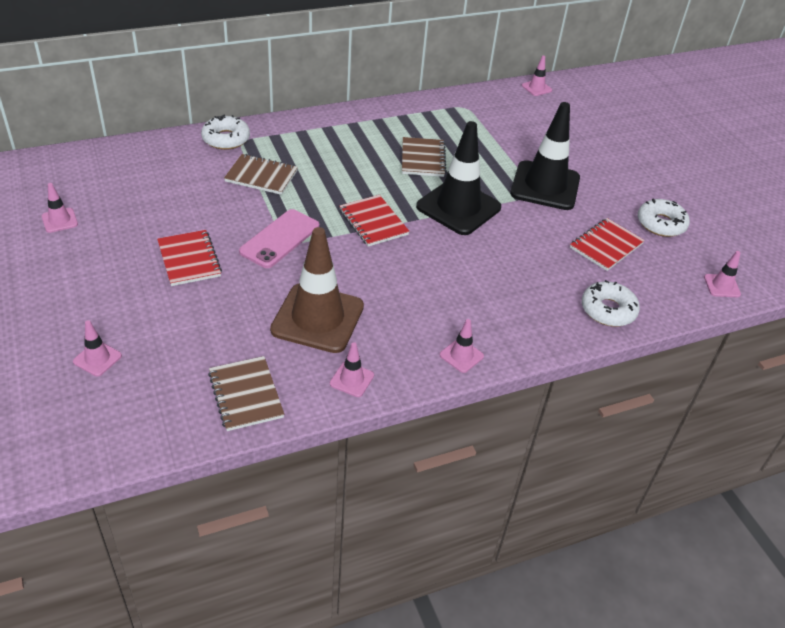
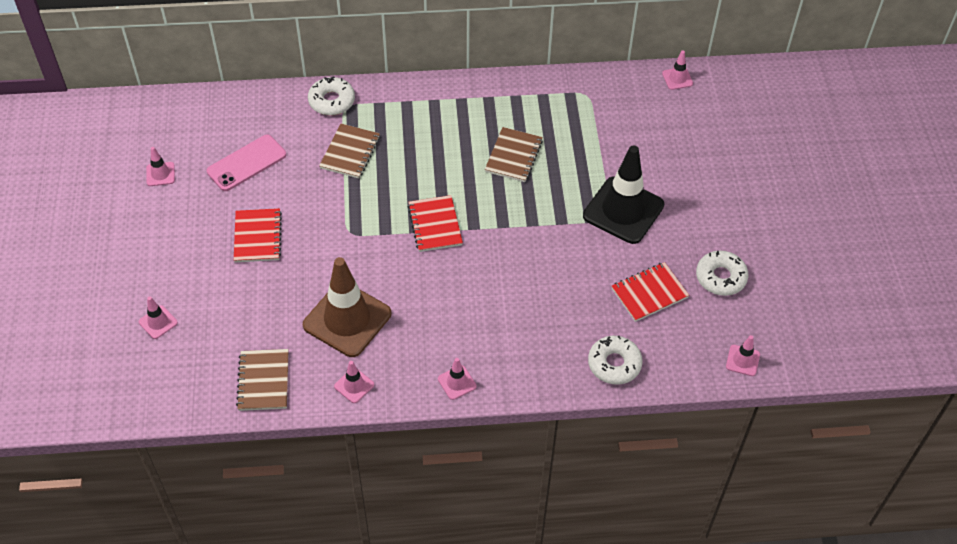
camera: 20 degrees right, 10 degrees up
(261, 176) = (350, 152): brown notebook -> brown notebook turned 75 degrees clockwise
(280, 239) = (343, 228): pink phone -> pink phone (246, 163)
(458, 207) = (524, 221): black traffic cone -> none

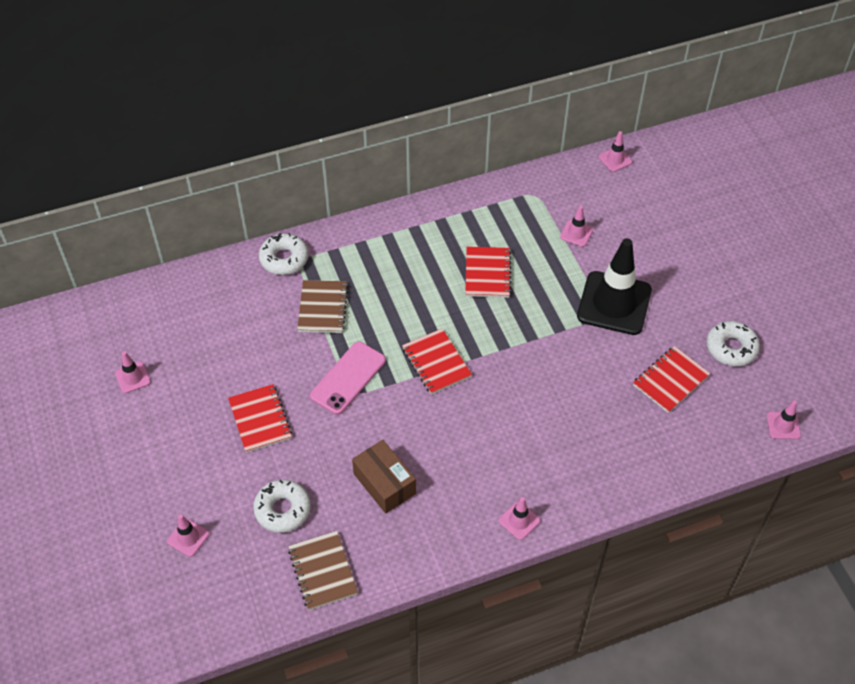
camera: 15 degrees left, 0 degrees up
(246, 163) = (220, 344): pink phone -> pink phone (348, 378)
(347, 319) = (384, 483): brown traffic cone -> brown box
(354, 385) = (417, 551): pink traffic cone -> pink traffic cone (576, 233)
(514, 156) = (488, 273): brown notebook -> red notebook
(614, 364) = (664, 461): white donut -> white donut (282, 510)

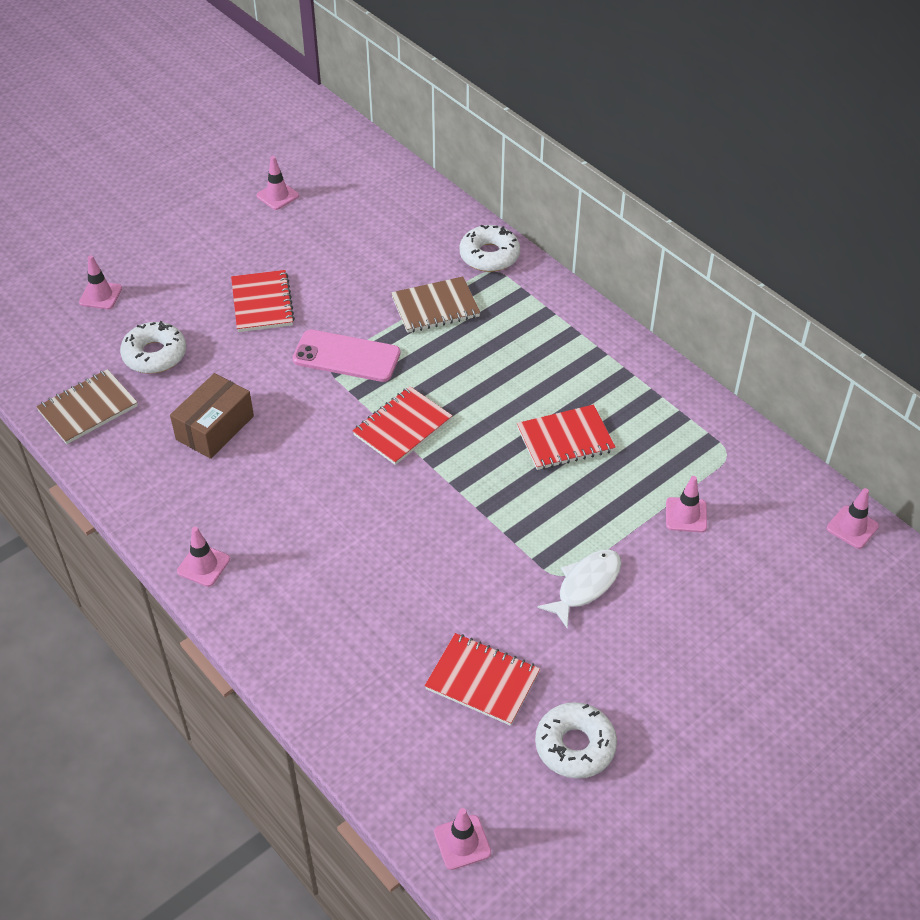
camera: 70 degrees right, 5 degrees down
(260, 419) = (262, 303): red notebook -> red notebook turned 60 degrees counterclockwise
(614, 303) = (585, 585): black traffic cone -> white fish

